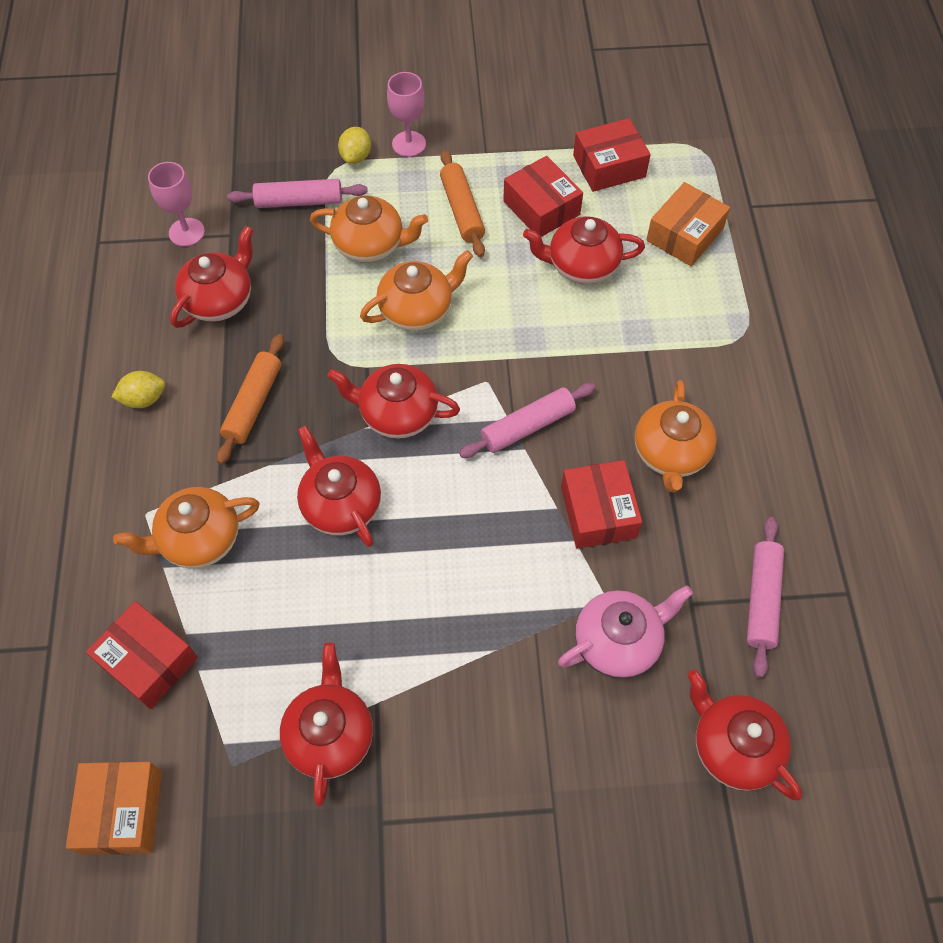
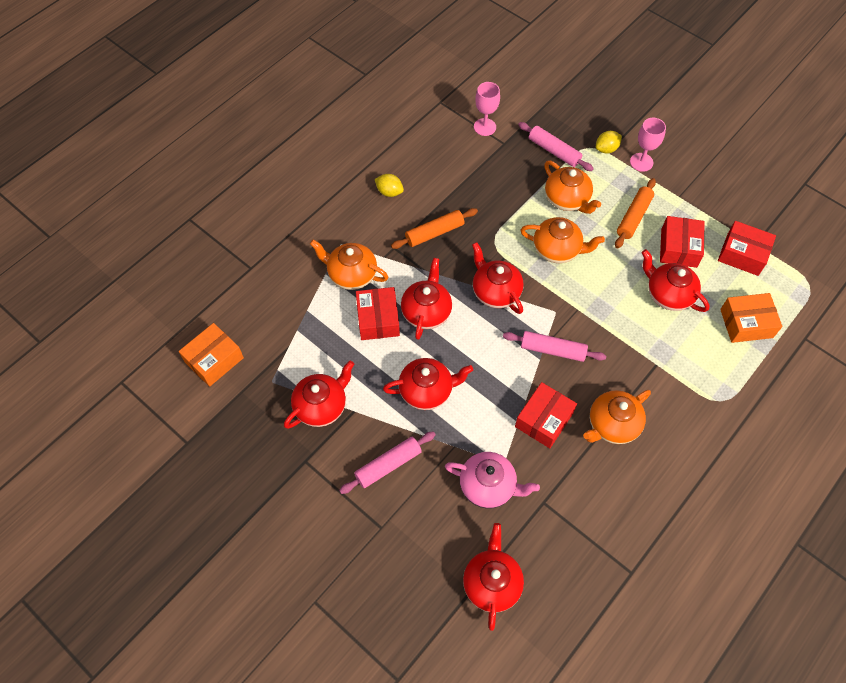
camera: 45 degrees right, 0 degrees up
(148, 661) = (281, 308): red box -> red box (378, 319)
(220, 300) = (467, 172): red teapot -> red teapot (427, 391)
(762, 599) = (582, 534): pink rolling pin -> pink rolling pin (388, 465)

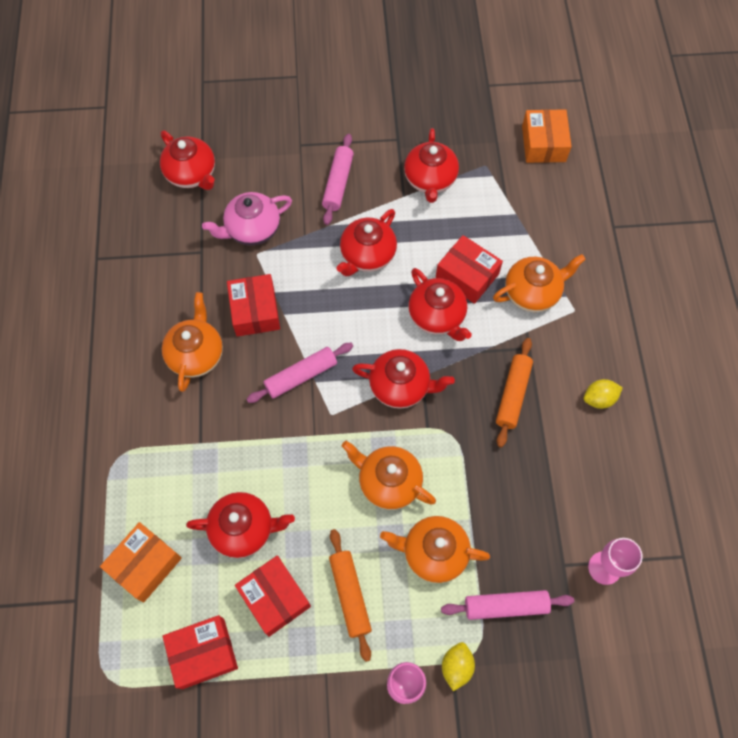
camera: 135 degrees right, 5 degrees up
(557, 249) = (388, 482): orange teapot -> orange teapot turned 60 degrees clockwise

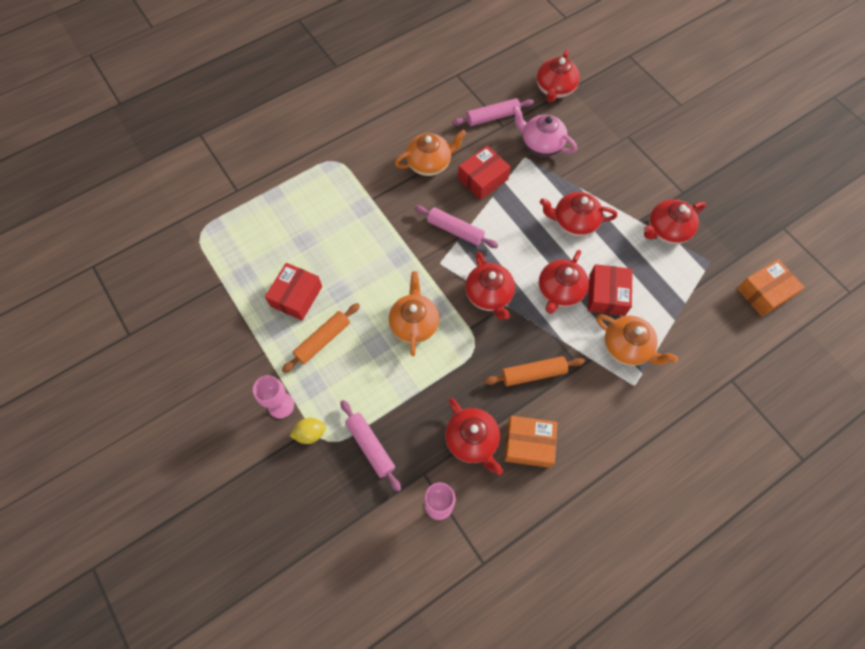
camera: 60 degrees right, 0 degrees up
(145, 564) = (277, 213): orange box -> orange box (528, 444)
(203, 653) = (240, 275): red box -> none
(244, 529) = (330, 254): red teapot -> red teapot (472, 440)
(338, 183) = (616, 175): pink rolling pin -> pink rolling pin (492, 117)
(433, 552) = (381, 378): orange teapot -> none
(599, 399) = (572, 438): yellow lemon -> none

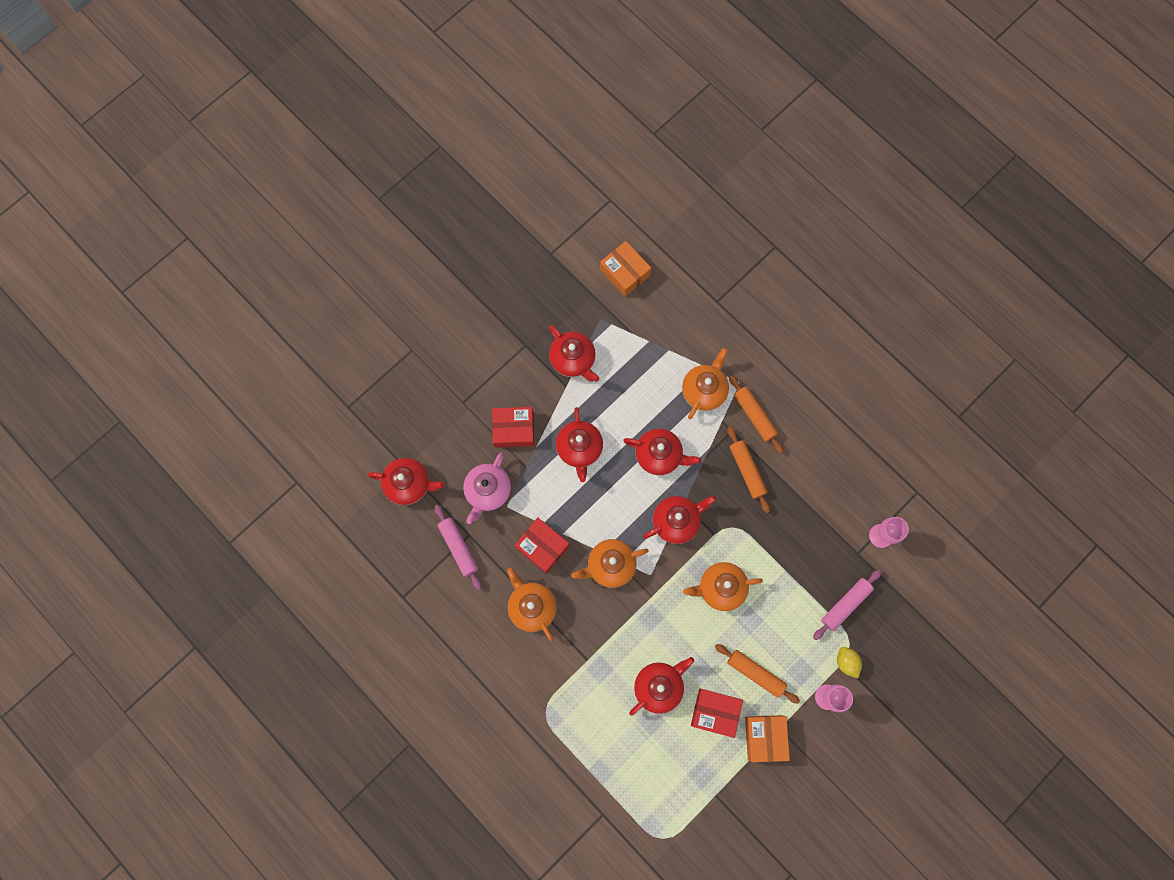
camera: 100 degrees left, 10 degrees up
(455, 230) = (610, 565): pink rolling pin -> orange teapot
(472, 440) = (820, 516): red teapot -> red teapot (659, 686)
(528, 444) = (812, 467): orange box -> orange box (765, 737)
(594, 394) = (754, 415): none -> orange rolling pin
(607, 295) = (654, 411): red box -> red box (514, 429)

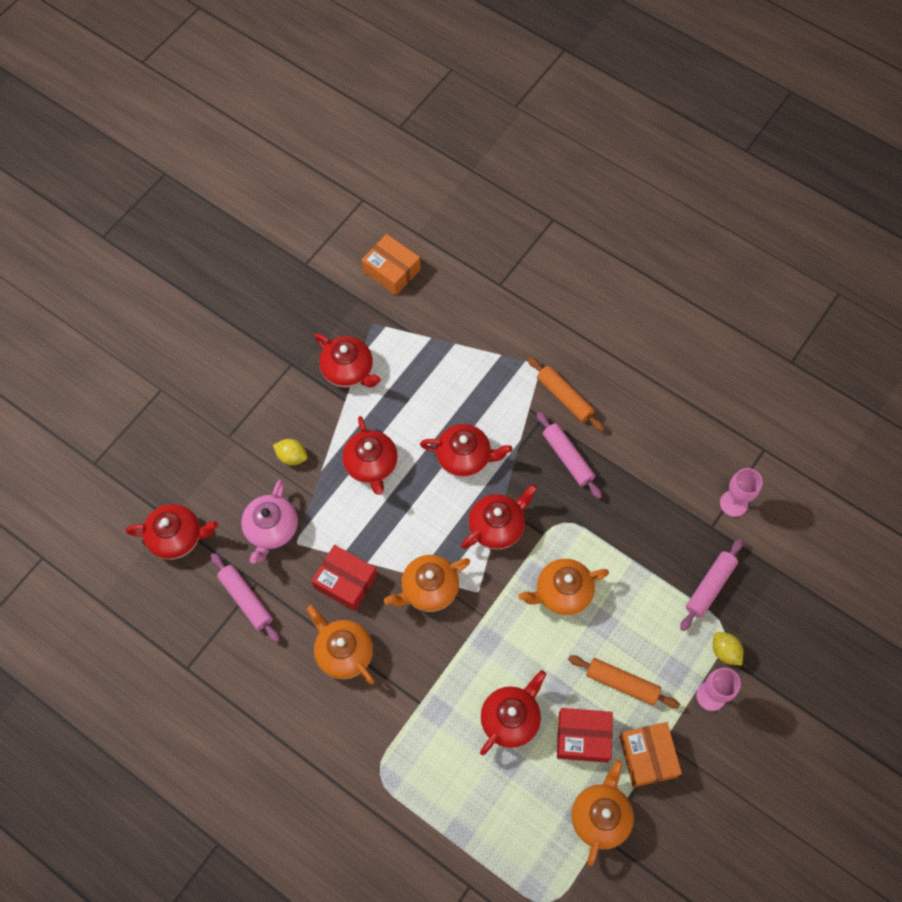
camera: 10 degrees left, 10 degrees down
(514, 429) = (292, 456): red box -> yellow lemon
(704, 390) = (503, 379): orange teapot -> orange teapot (600, 816)
(747, 471) = (567, 458): orange rolling pin -> pink rolling pin

